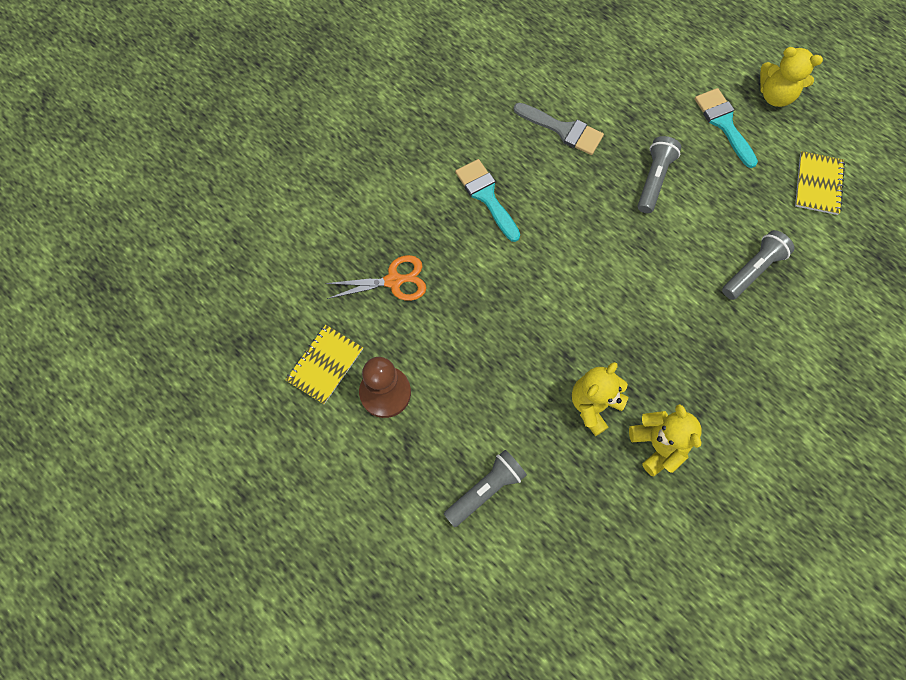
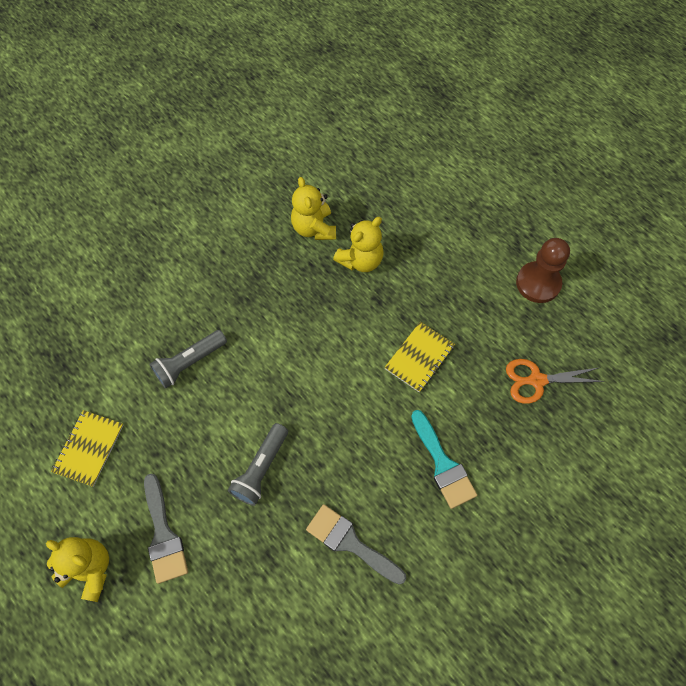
camera: 175 degrees left, 5 degrees down
(325, 365) = (593, 310): yellow notebook -> yellow notebook (419, 357)
(485, 489) = (454, 209): grey flashlight -> none
(724, 123) = (163, 535): turquoise brush -> grey brush

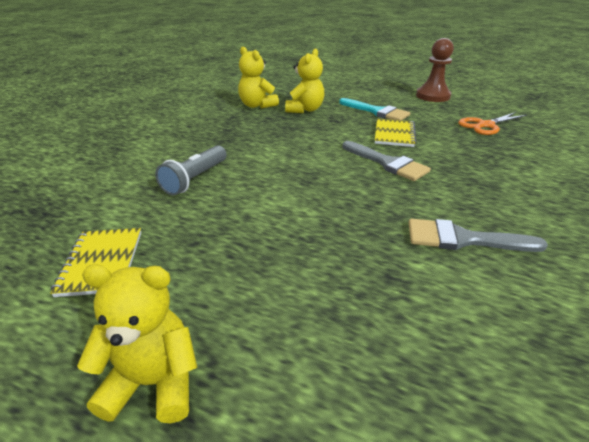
camera: 25 degrees left, 30 degrees down
(163, 535) = (248, 304): grey brush -> grey brush (387, 163)
(261, 469) = (322, 219): grey flashlight -> none
(443, 464) = (478, 173): turquoise brush -> turquoise brush (377, 111)

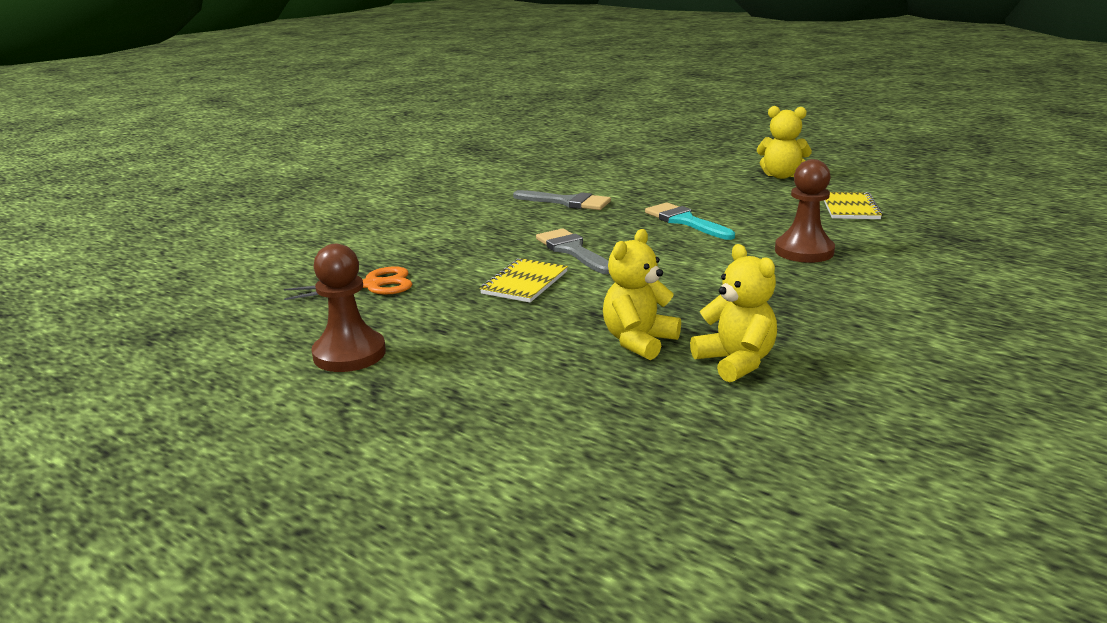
camera: 165 degrees left, 10 degrees down
(195, 179) = (804, 251): grey flashlight -> brown pawn
(377, 111) = (507, 325): turquoise brush -> turquoise brush (685, 221)

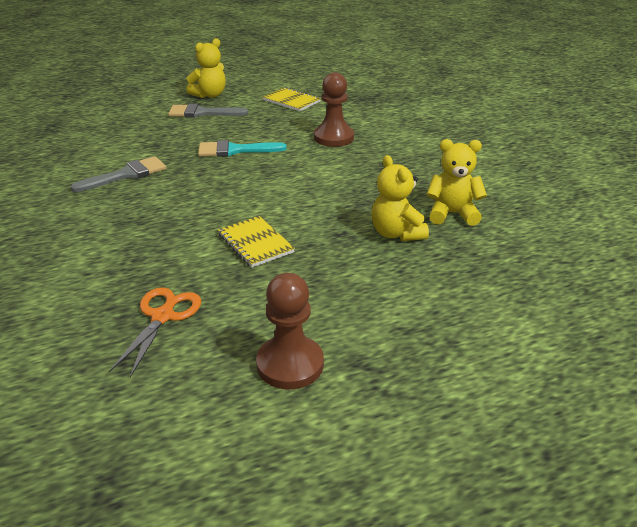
camera: 60 degrees left, 10 degrees up
(572, 250) = (224, 205): grey brush -> grey brush (202, 113)

